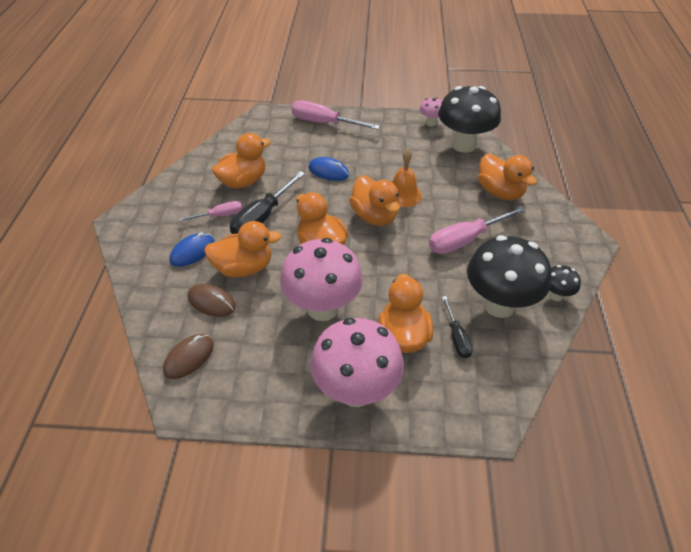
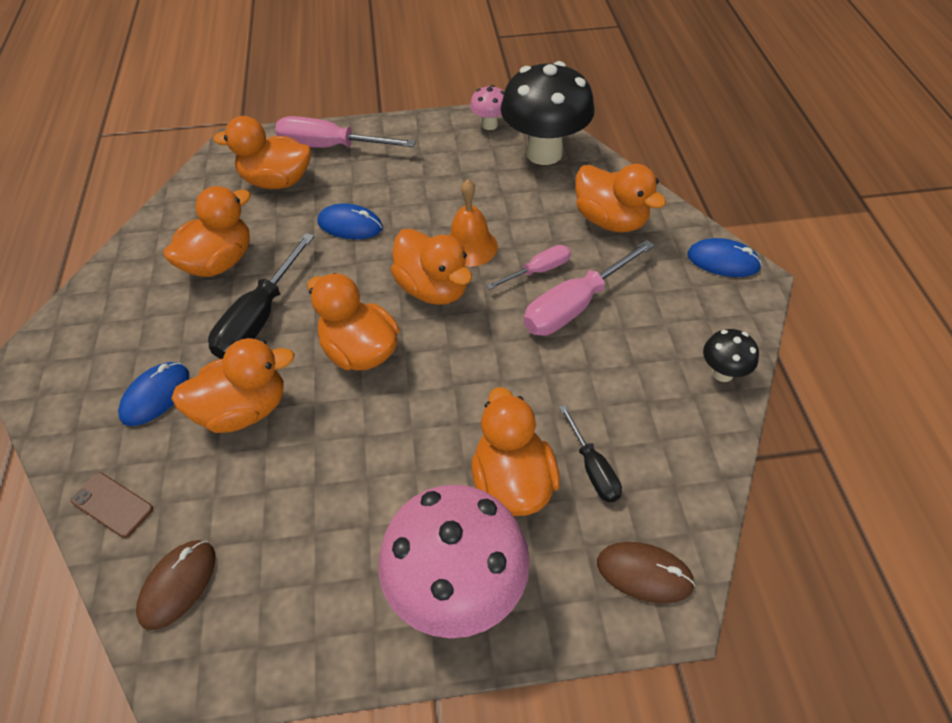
camera: 10 degrees left, 5 degrees up
(157, 307) = (112, 505): none -> brown phone
(211, 302) = (200, 478): brown mouse -> brown mouse (644, 573)
(219, 216) = (190, 326): pink screwdriver -> pink screwdriver (538, 271)
(287, 139) = (276, 181): none -> orange duck
(322, 308) = (380, 457): pink mushroom -> none
(499, 305) = (644, 403): black mushroom -> none
(571, 228) = (723, 261): none -> blue mouse

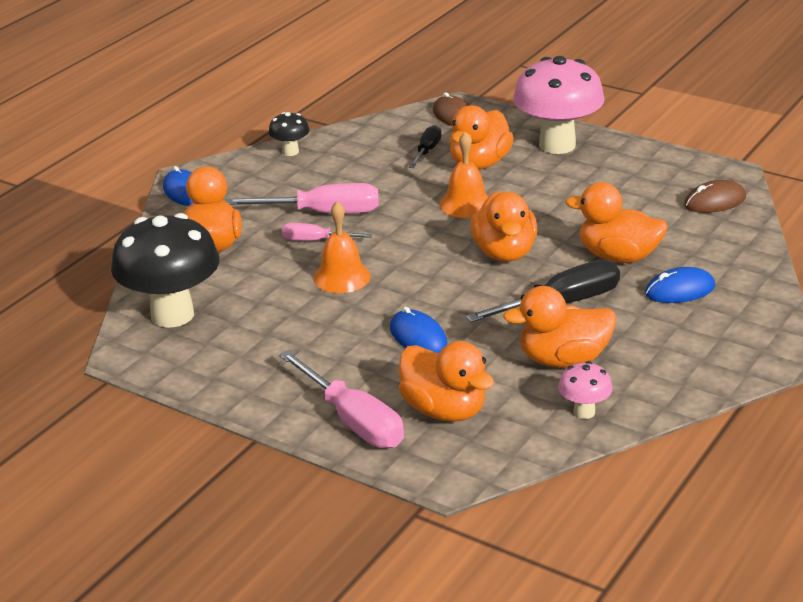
camera: 140 degrees left, 20 degrees down
(112, 505) = (741, 247): brown phone -> none
(433, 289) = (406, 264): orange duck -> none
(459, 399) = (466, 204): none -> orange bell
(489, 125) = (174, 364): pink mushroom -> pink mushroom (584, 412)

